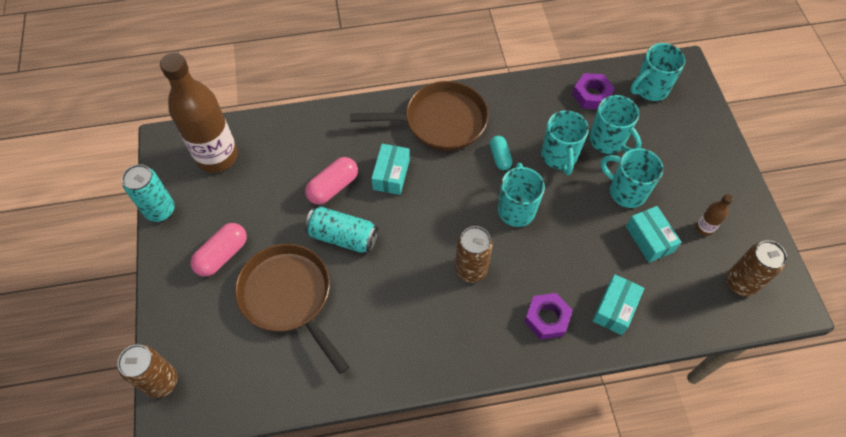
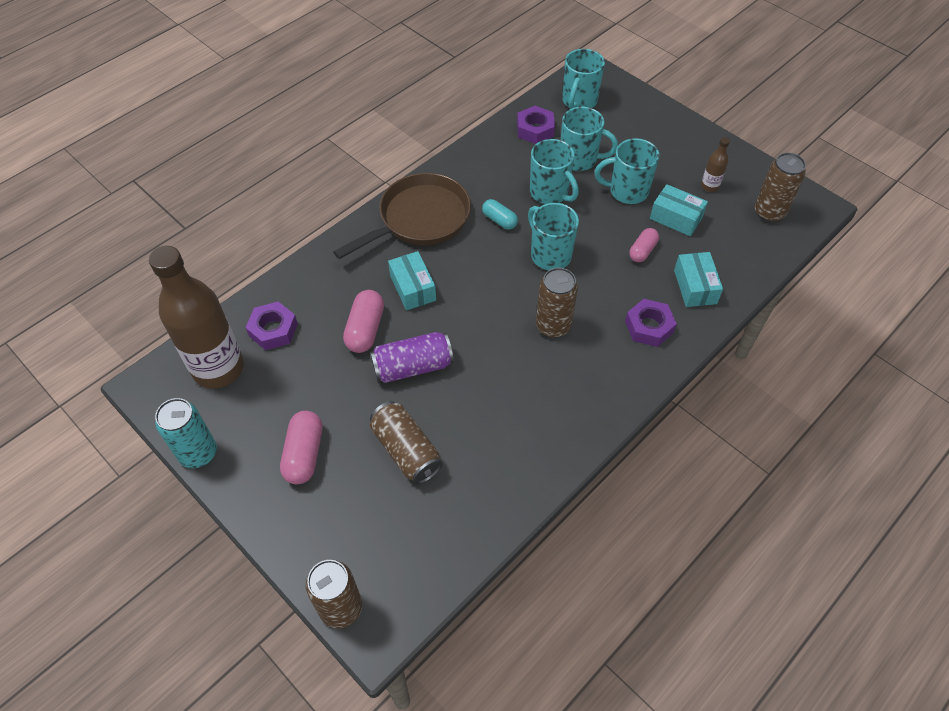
camera: 35 degrees left, 5 degrees down
(272, 149) = (273, 330): none -> purple nut
(289, 297) = (406, 450): brown pan -> brown can
(343, 236) = (412, 366): turquoise can -> purple can
(596, 251) = (642, 251): none -> pink capsule

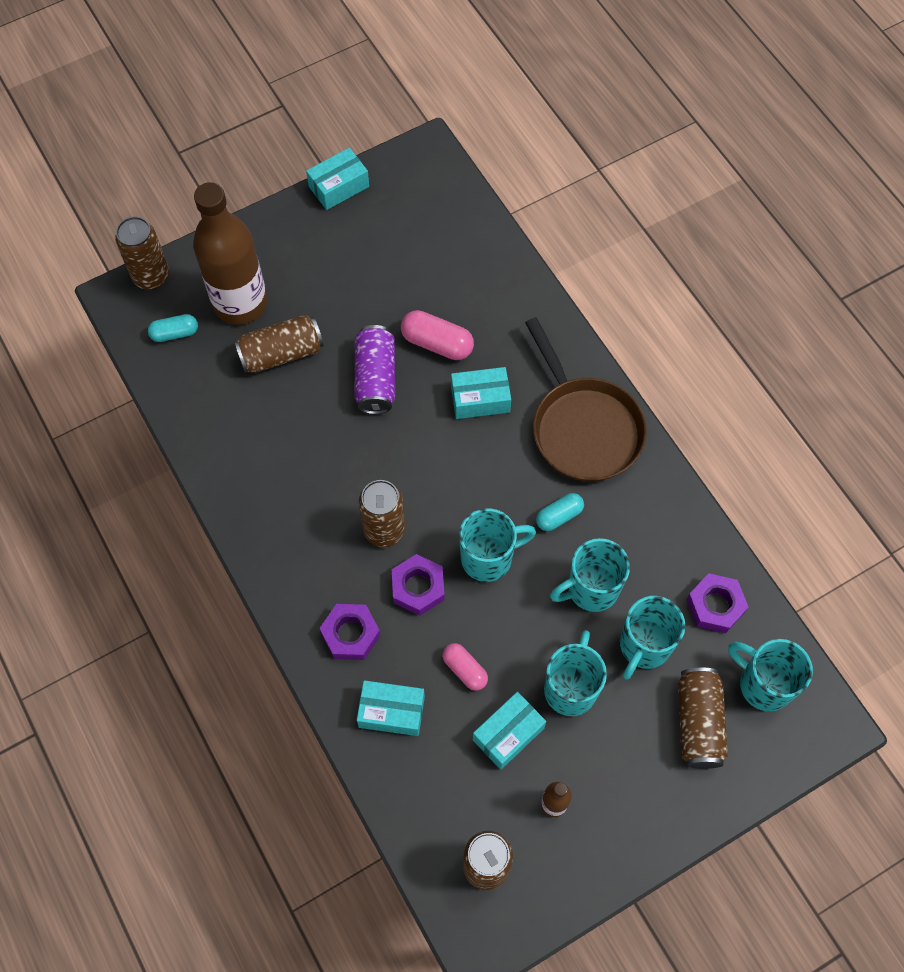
camera: 105 degrees right, 10 degrees up
(198, 453) = (339, 187): turquoise can -> turquoise box
(218, 368) = (429, 209): brown bottle -> brown bottle (240, 303)
(273, 330) = (462, 260): purple nut -> purple nut (418, 587)
(304, 454) = (308, 269): pink capsule -> none
(407, 557) = (175, 333): none -> turquoise capsule
(619, 127) = (698, 723): none -> brown can

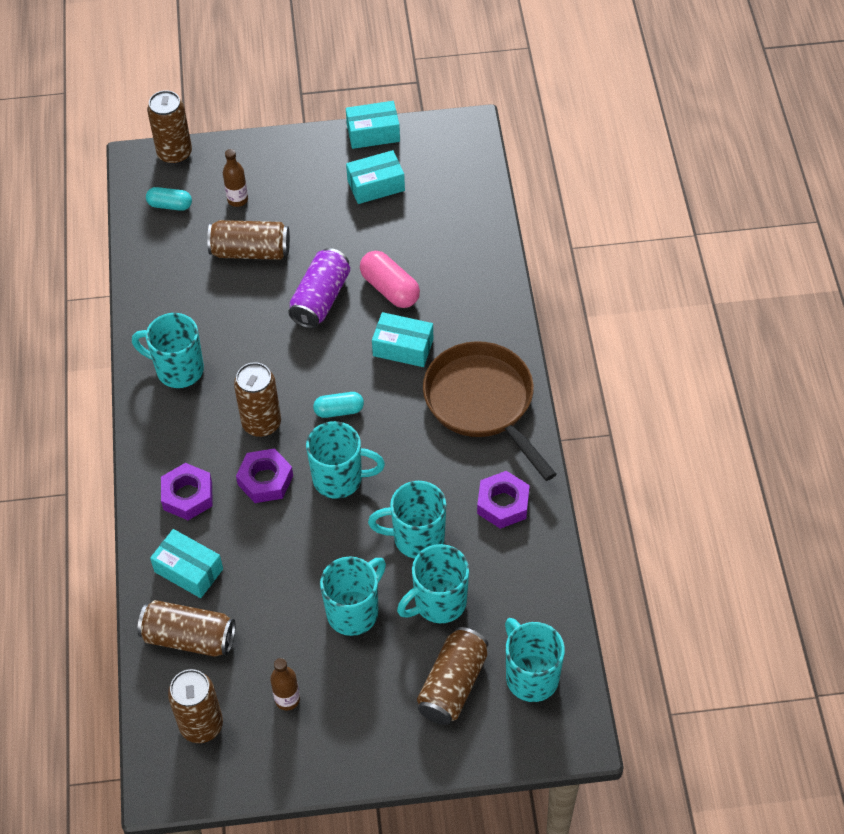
camera: 25 degrees right, 10 degrees down
(240, 303) = (237, 199): brown bottle -> brown bottle, size x0.41
(273, 505) = (178, 369): none -> turquoise mug
(428, 781) = (189, 637): none -> brown can
(465, 670) = (269, 561): pink capsule -> none
(508, 734) = (279, 627): turquoise box -> turquoise box (376, 185)
(559, 516) = (421, 468): turquoise capsule -> turquoise capsule (339, 410)
(583, 427) = (483, 403): brown pan -> brown pan turned 150 degrees clockwise
(715, 606) = (522, 594): purple nut -> purple nut (503, 504)

